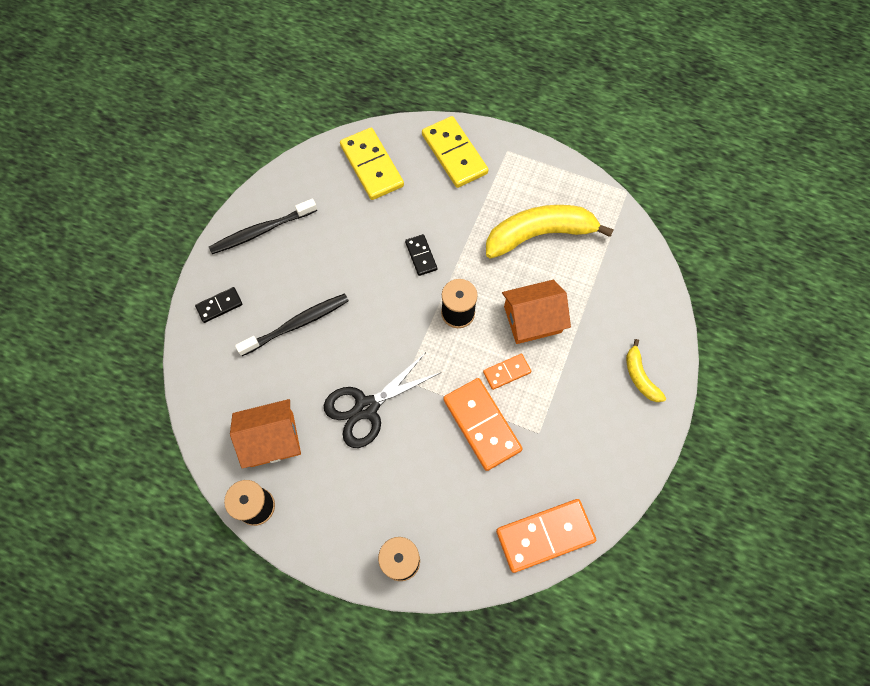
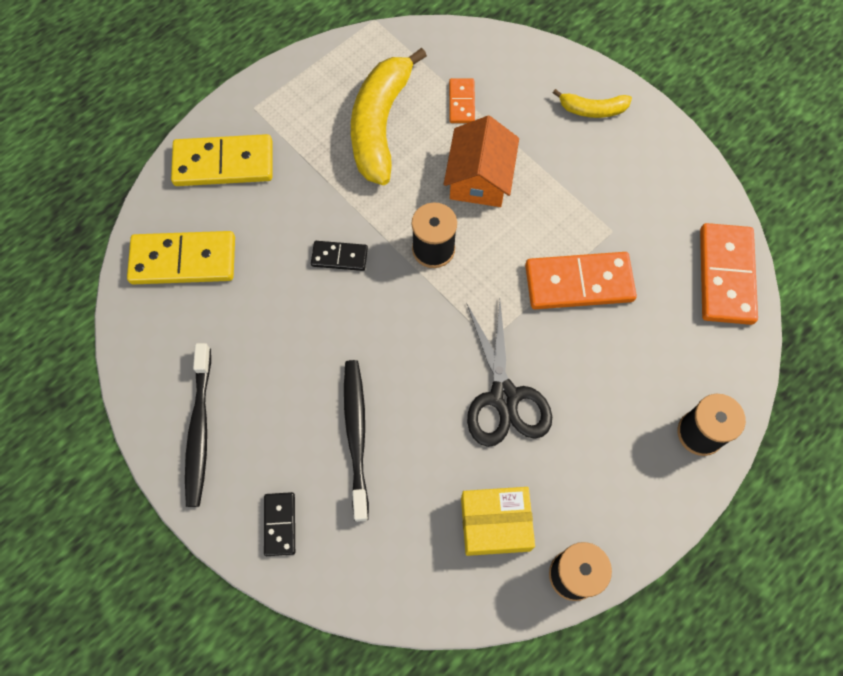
camera: 65 degrees left, 0 degrees up
(272, 439) = (495, 524): orange house -> yellow box
(506, 372) = (529, 231): orange domino -> orange domino (461, 102)

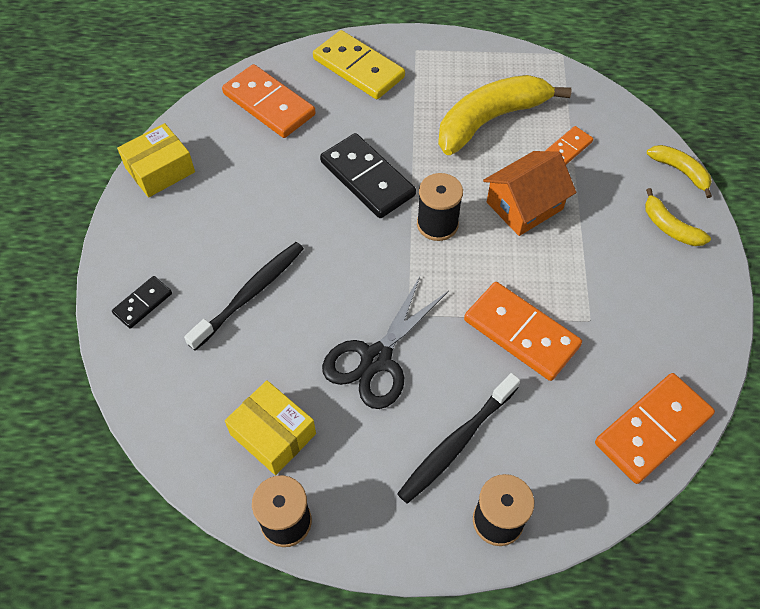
camera: 45 degrees right, 10 degrees down
(157, 401) = (160, 170): none -> yellow box
(183, 260) = (269, 104): yellow domino -> orange domino
(199, 430) = (163, 207): black toothbrush -> black toothbrush (456, 443)
(339, 257) = (367, 178): black domino -> black domino, size x1.90
(556, 56) = (680, 171): none -> yellow banana

